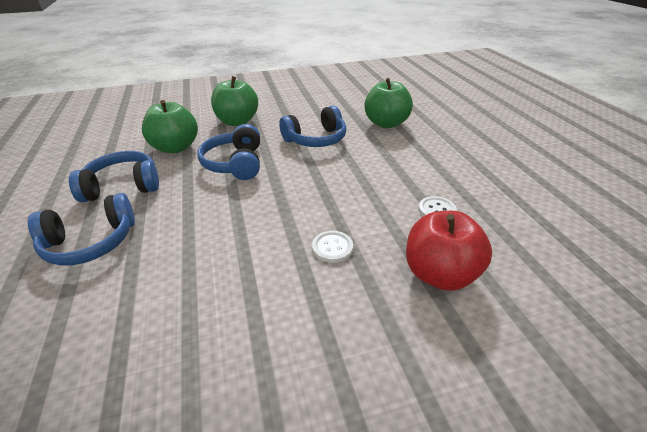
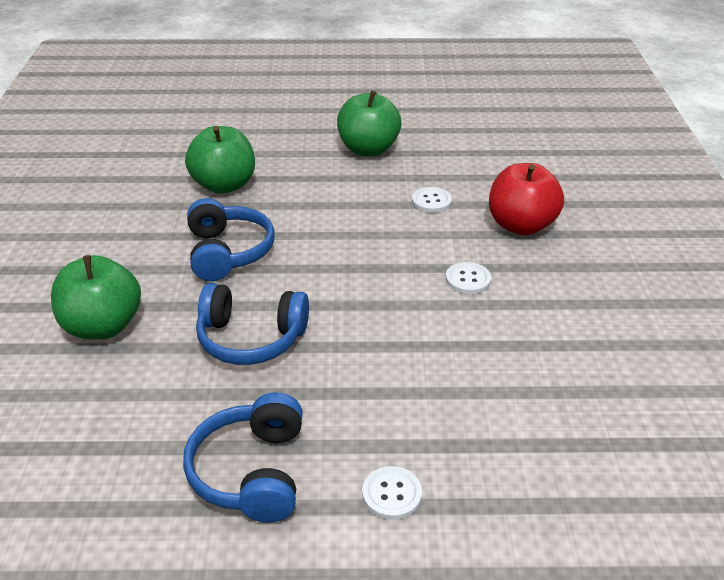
camera: 75 degrees left, 0 degrees up
(91, 242) = (392, 494): blue headphones -> white button
(175, 148) = (151, 408): green apple -> green apple (368, 149)

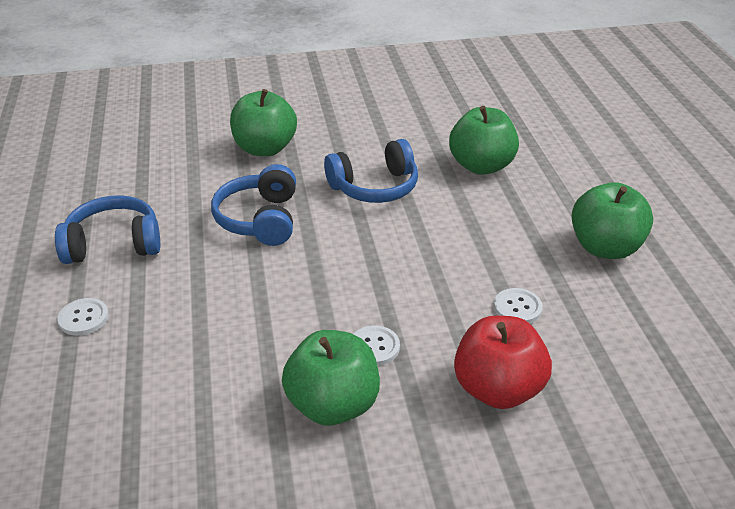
camera: 80 degrees right, 0 degrees up
(535, 309) = (333, 405): none -> green apple

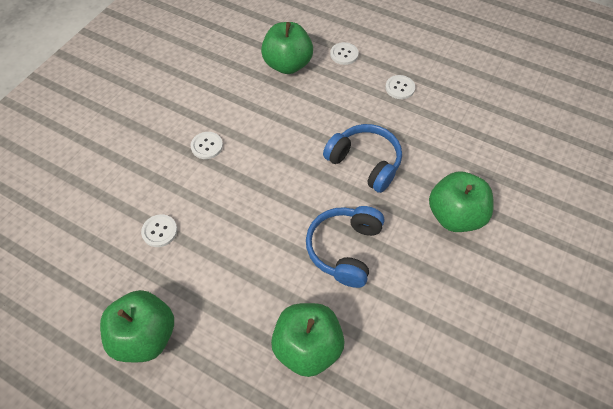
camera: 130 degrees right, 20 degrees up
(113, 244) = (400, 88): blue headphones -> white button
(333, 405) = (192, 108): green apple -> green apple (287, 65)
(498, 389) = (127, 174): red apple -> none

